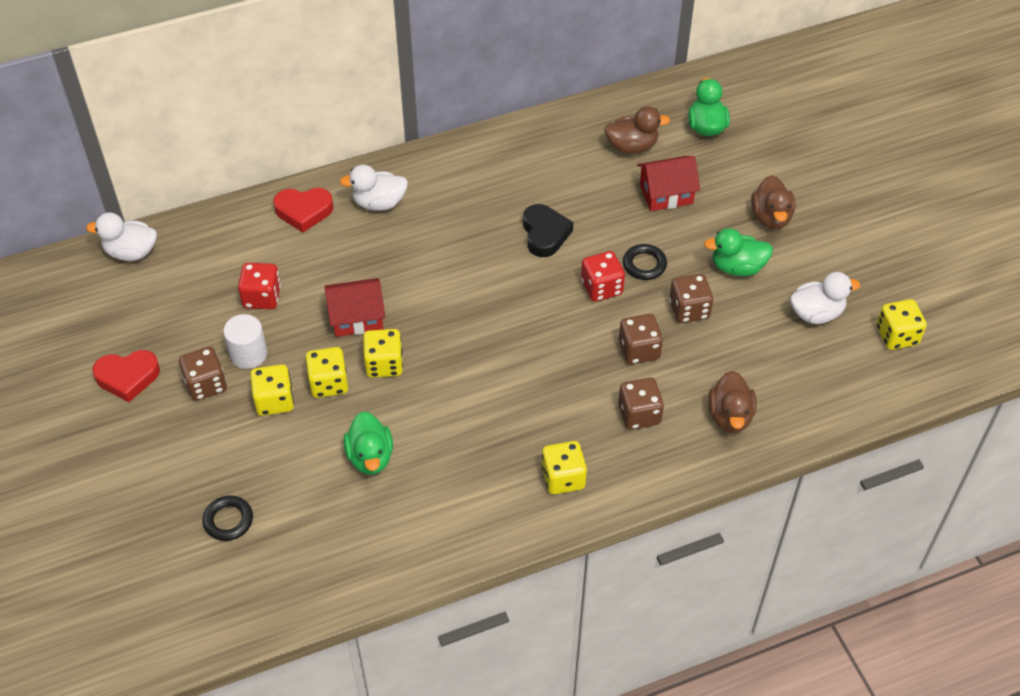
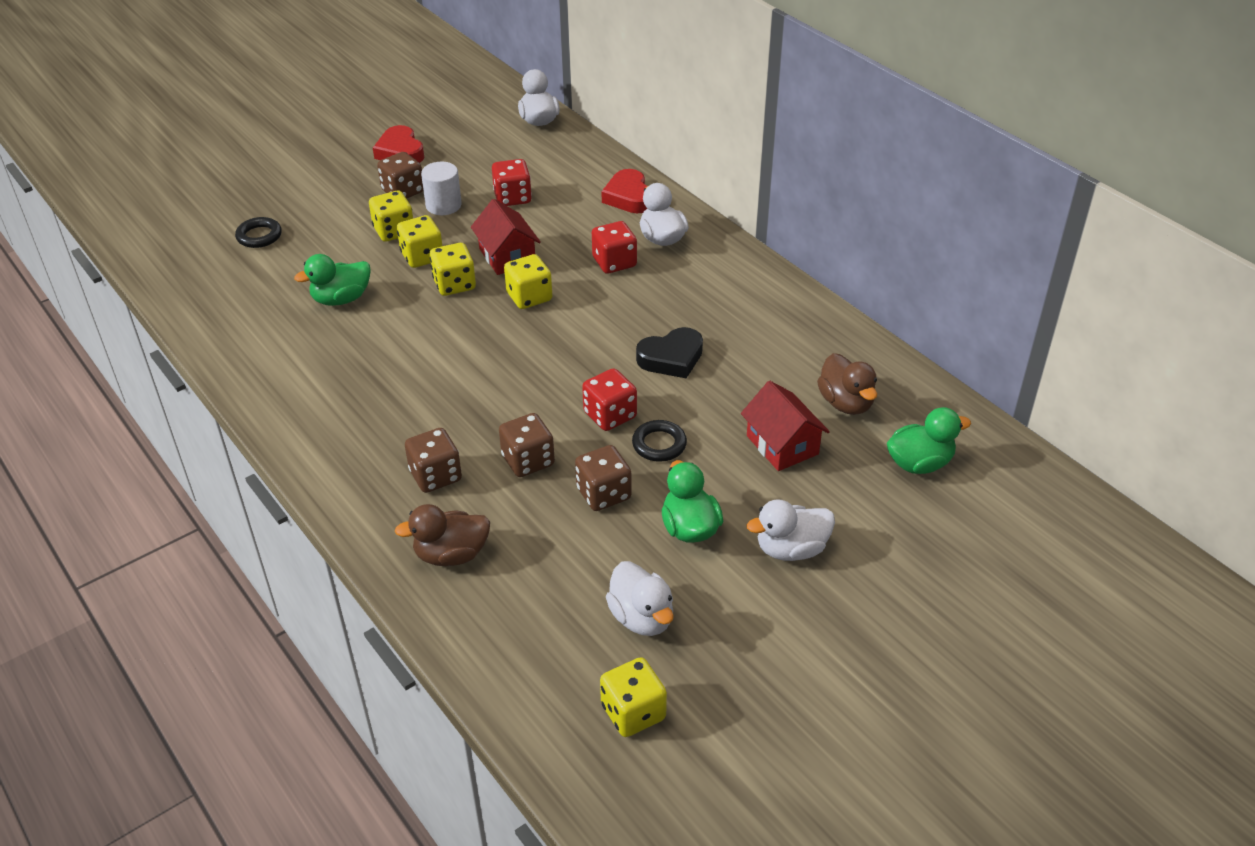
camera: 75 degrees right, 10 degrees down
(400, 243) = (614, 262): none -> red dice
(563, 478) = (338, 431): yellow dice -> yellow dice (529, 297)
(771, 217) = (791, 549): brown duck -> white duck

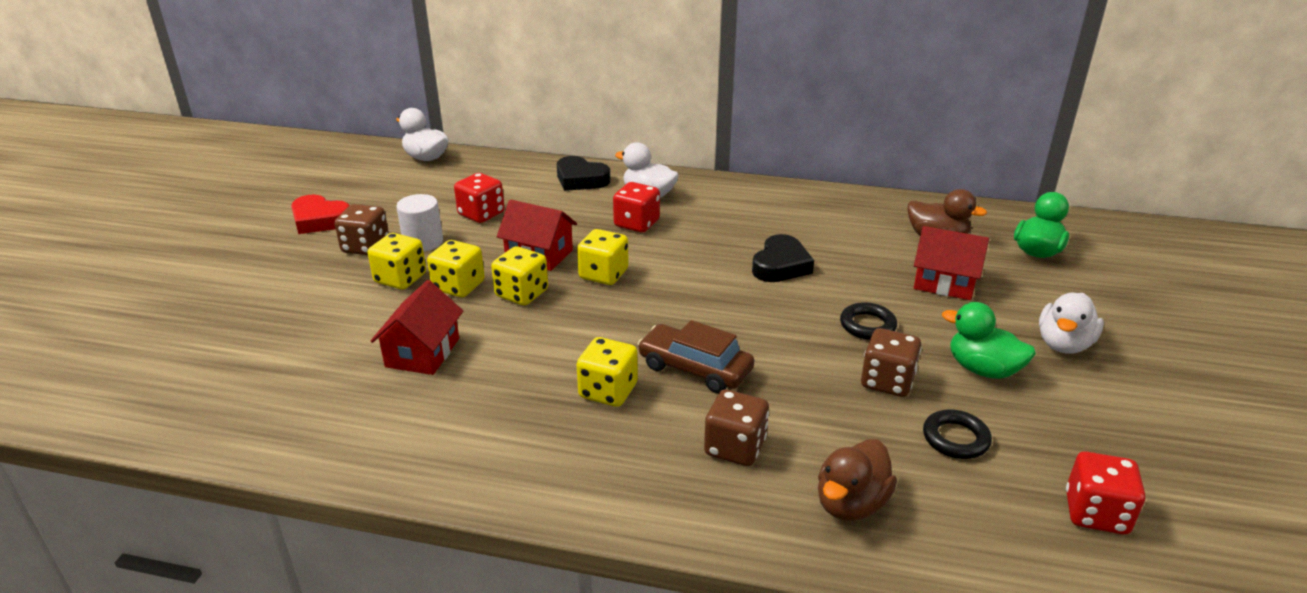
camera: 40 degrees left, 10 degrees down
(259, 236) = (249, 340): black ring -> black ring (955, 439)
(341, 299) = (422, 352): green duck -> red house
(489, 406) = (695, 368): none -> brown car
(528, 461) = (792, 391): brown dice -> none
(610, 415) = (800, 324): red dice -> red dice (1096, 513)
(629, 197) = (581, 179): red heart -> black heart
(633, 712) = (1179, 530): yellow dice -> yellow dice (608, 391)
(642, 618) = (1062, 454): white duck -> none

